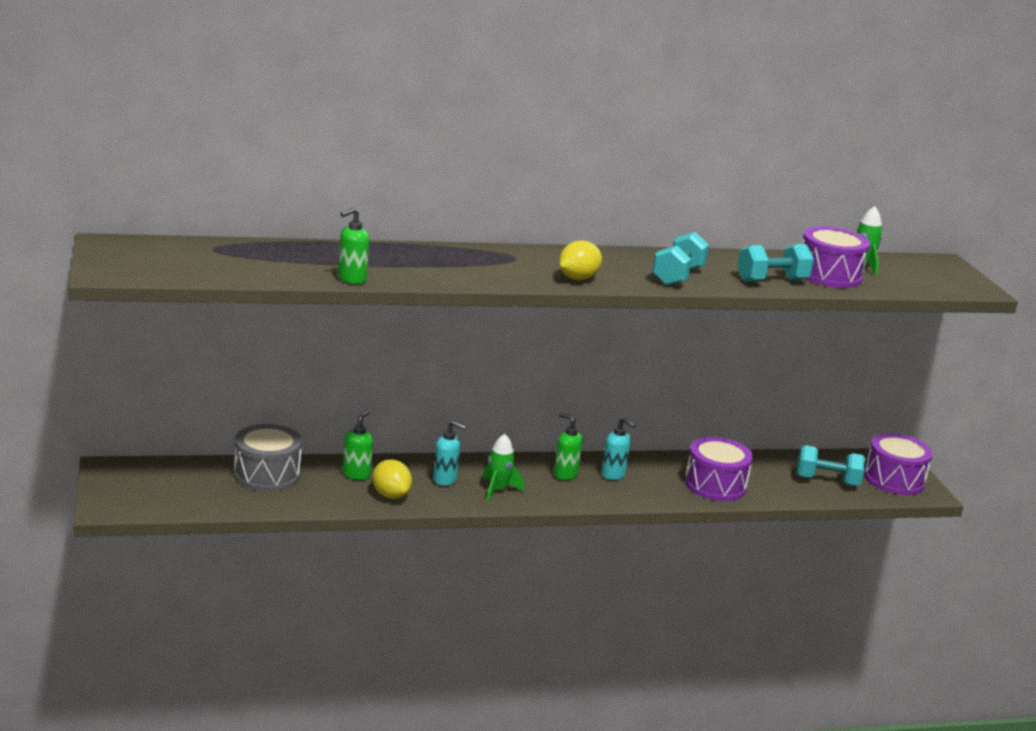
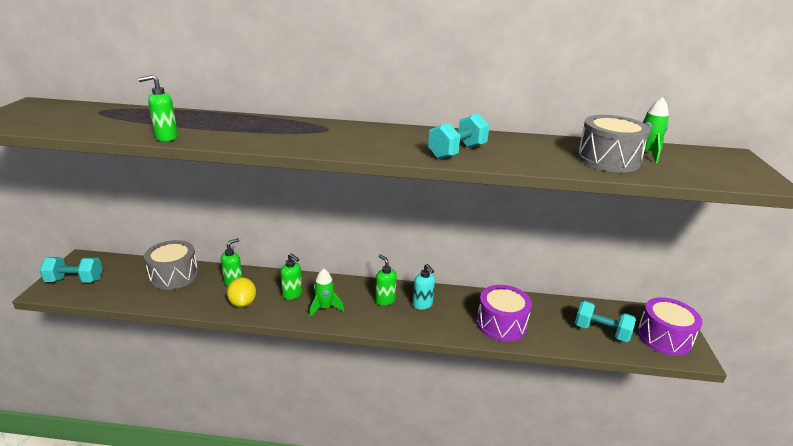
camera: 20 degrees right, 5 degrees up
(445, 480) = (292, 294): turquoise soap dispenser -> green soap dispenser
(577, 278) = (362, 148): yellow lemon -> none
(772, 280) = (546, 161): turquoise dumbbell -> turquoise dumbbell (75, 280)
(829, 275) = (608, 160): purple drum -> grey drum

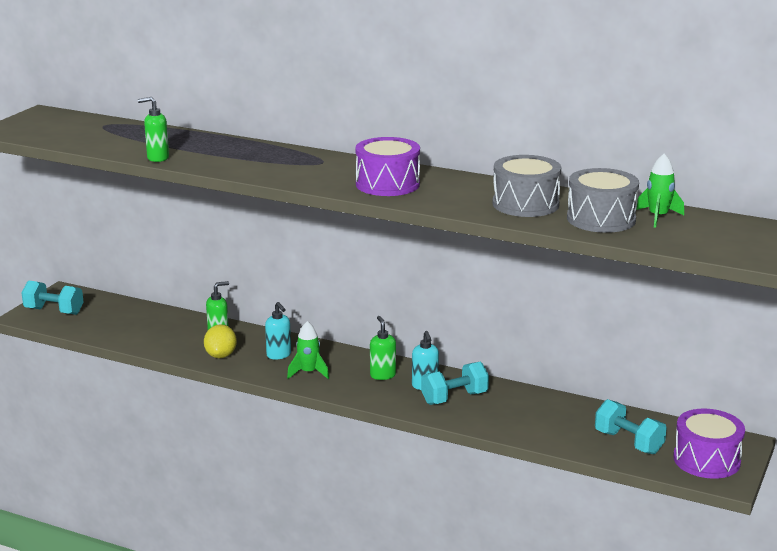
camera: 20 degrees right, 5 degrees down
(174, 276) = (156, 320): grey drum -> grey drum (525, 204)
(292, 294) = (279, 355): green soap dispenser -> turquoise soap dispenser
(457, 152) = (439, 197): turquoise dumbbell -> turquoise dumbbell (454, 398)
(501, 324) = (507, 417): purple drum -> purple drum (387, 184)

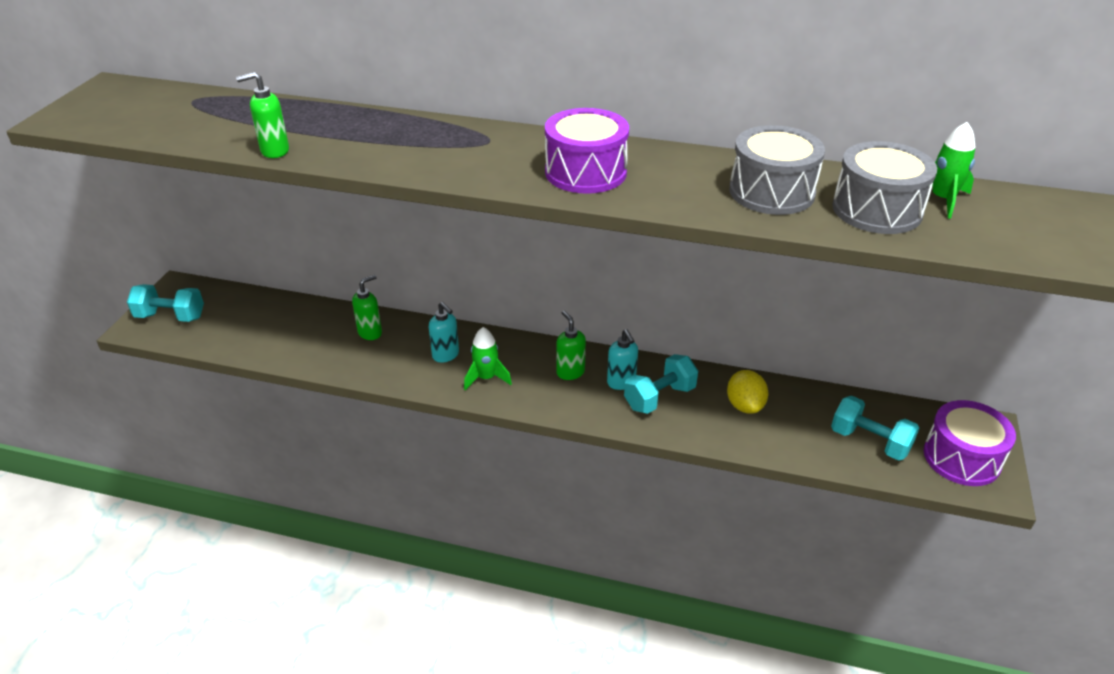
camera: 10 degrees left, 15 degrees up
(221, 355) = (379, 363): yellow lemon -> yellow lemon (744, 405)

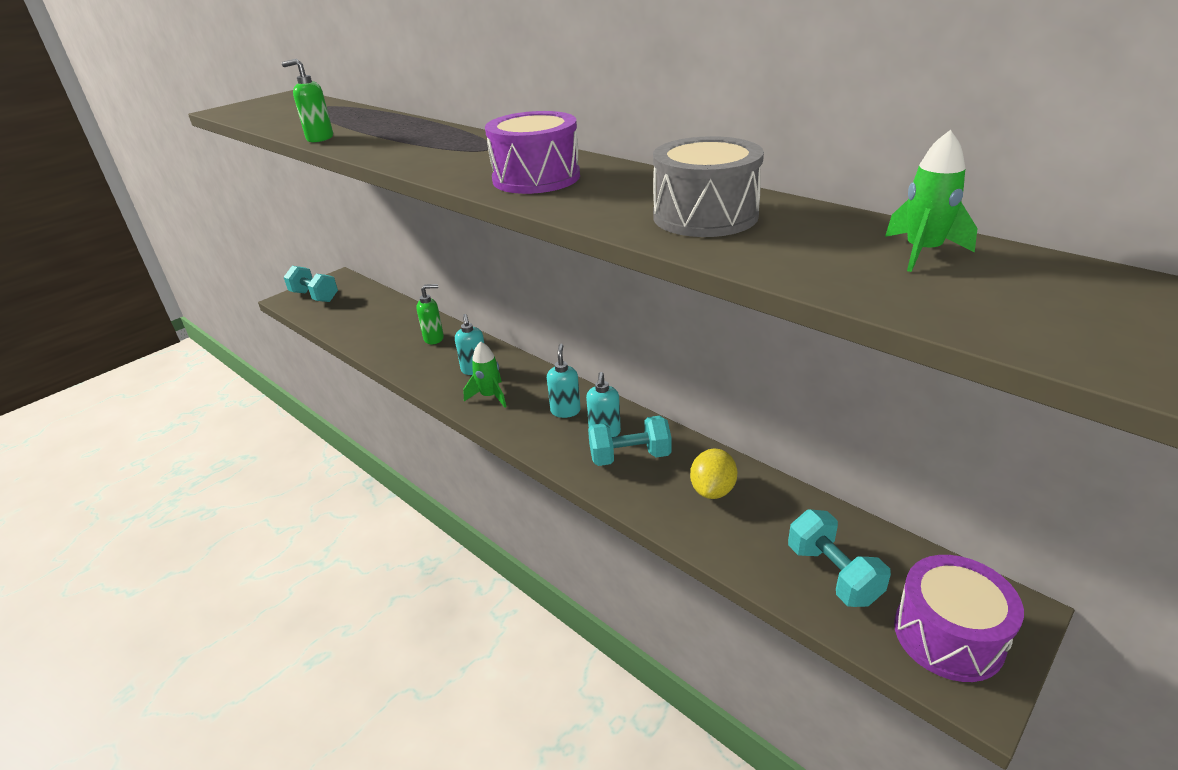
camera: 30 degrees right, 5 degrees down
(570, 372) = (565, 411): green soap dispenser -> turquoise soap dispenser
(877, 210) = (815, 249): grey drum -> none

